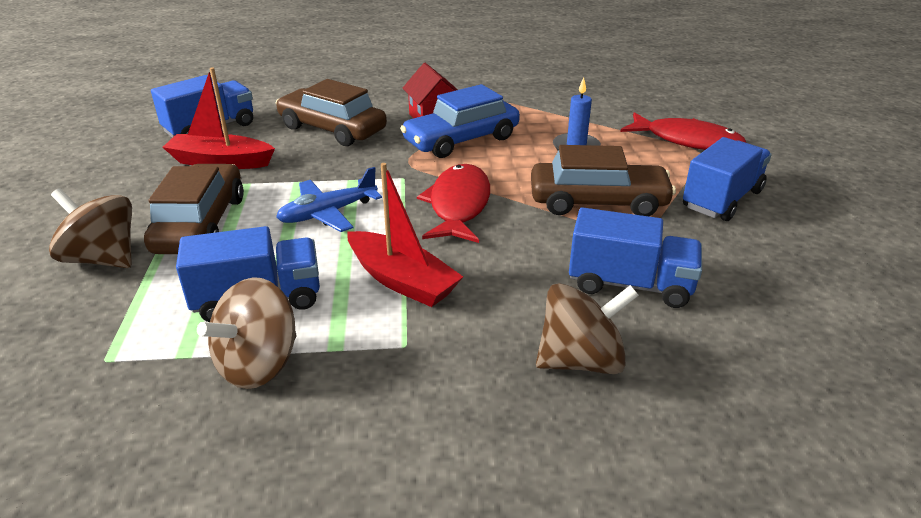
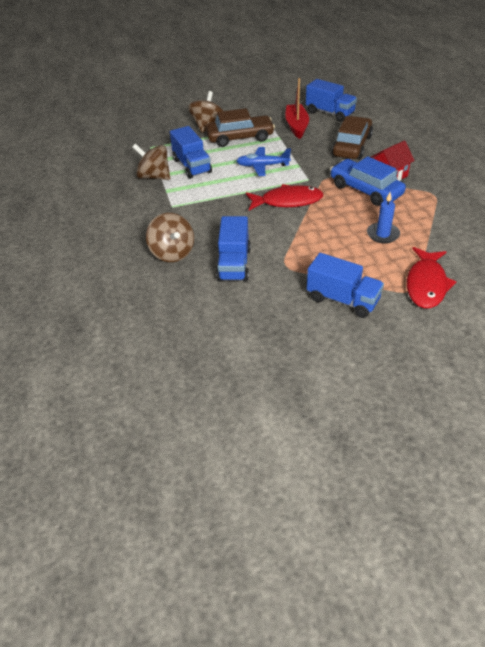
camera: 80 degrees right, 10 degrees up
(328, 213) = (262, 166): blue plane -> blue plane turned 45 degrees counterclockwise
(402, 280) = (215, 197): red boat -> none
(598, 202) = (314, 248): brown car -> none

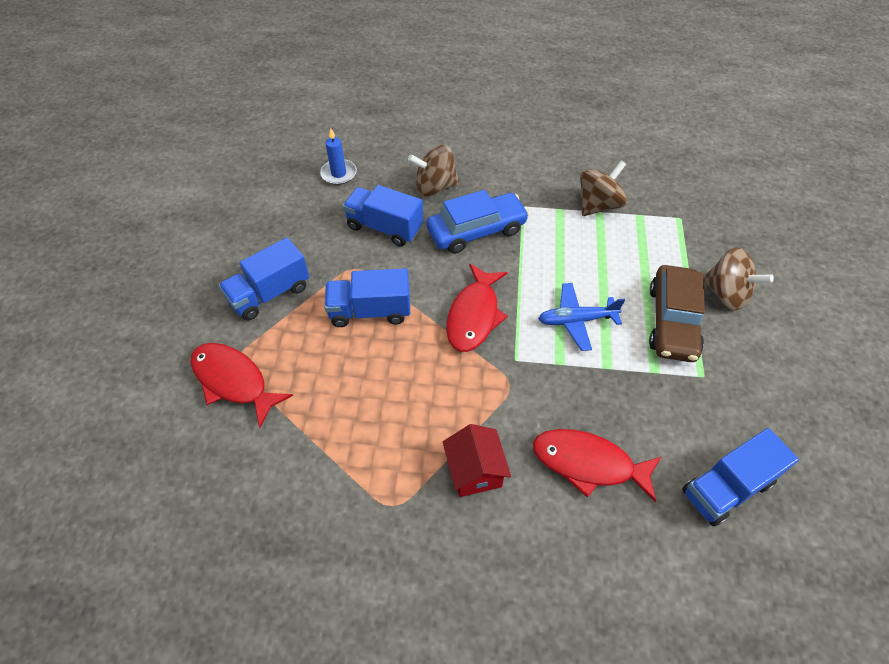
camera: 110 degrees right, 10 degrees up
(192, 166) = (609, 246): blue truck -> blue truck (370, 311)
(262, 166) = (576, 320): blue plane -> blue plane turned 120 degrees counterclockwise
(296, 126) = (689, 412): red boat -> none
(352, 146) = (588, 463): brown car -> red fish
(365, 190) = (452, 417): blue car -> blue car (476, 231)
(383, 234) = (345, 385): blue candle -> blue candle (339, 174)

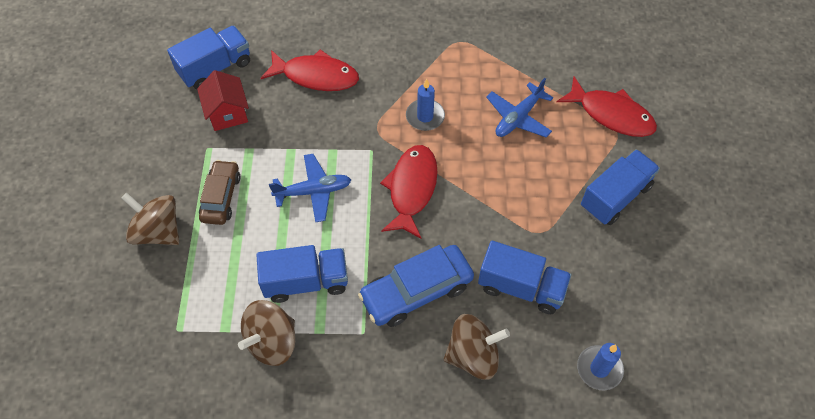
camera: 175 degrees right, 5 degrees up
(342, 386) = (518, 117): none -> blue plane
(370, 311) = (512, 186): blue truck -> blue truck (306, 282)
(452, 395) = (425, 116): none -> blue candle
(474, 471) = (402, 65): red house -> red house (227, 113)
(672, 321) = (221, 197): brown car -> brown car, size x0.66

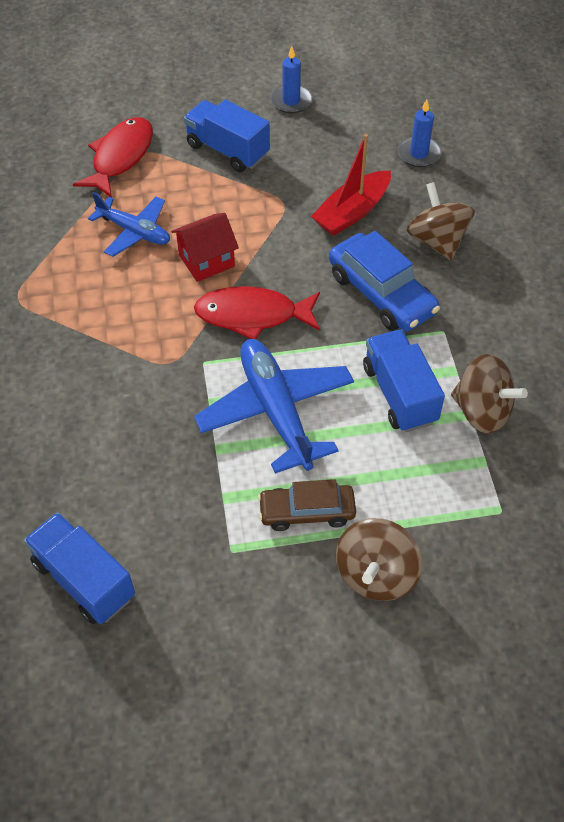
camera: 100 degrees left, 5 degrees down
(227, 113) = (167, 540): red house -> red house (206, 260)
(313, 191) = (276, 411): blue plane -> blue plane, size x1.61
(316, 76) = (89, 444): red fish -> none
(425, 116) = (144, 317): blue candle -> blue candle (291, 101)
(521, 287) = (352, 212): blue truck -> red boat

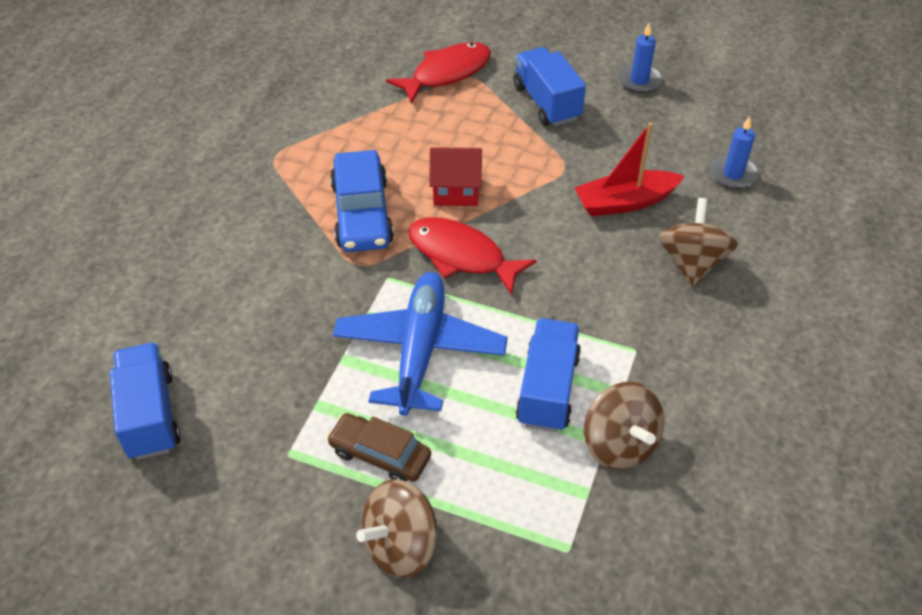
camera: 30 degrees right, 5 degrees down
(134, 232) = (411, 141): blue plane -> none
(381, 293) = (599, 288): blue car -> blue car (362, 213)

